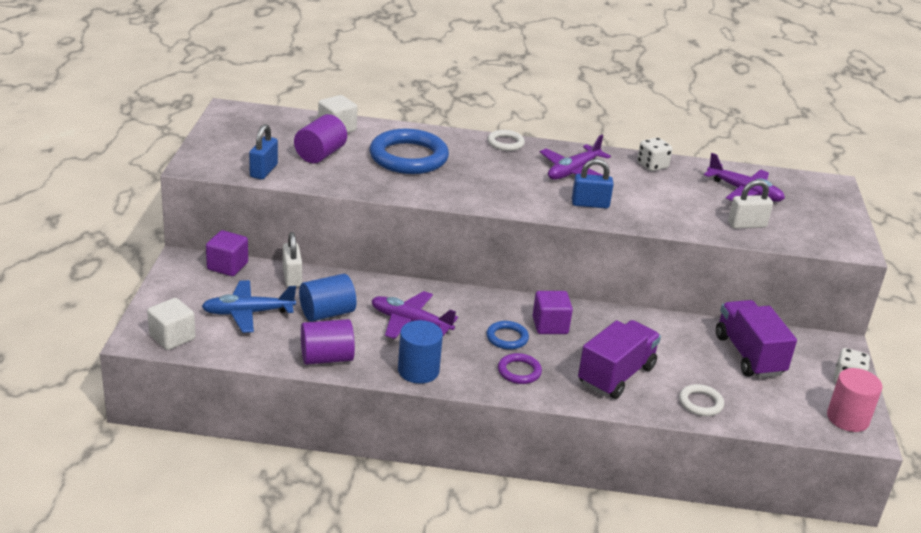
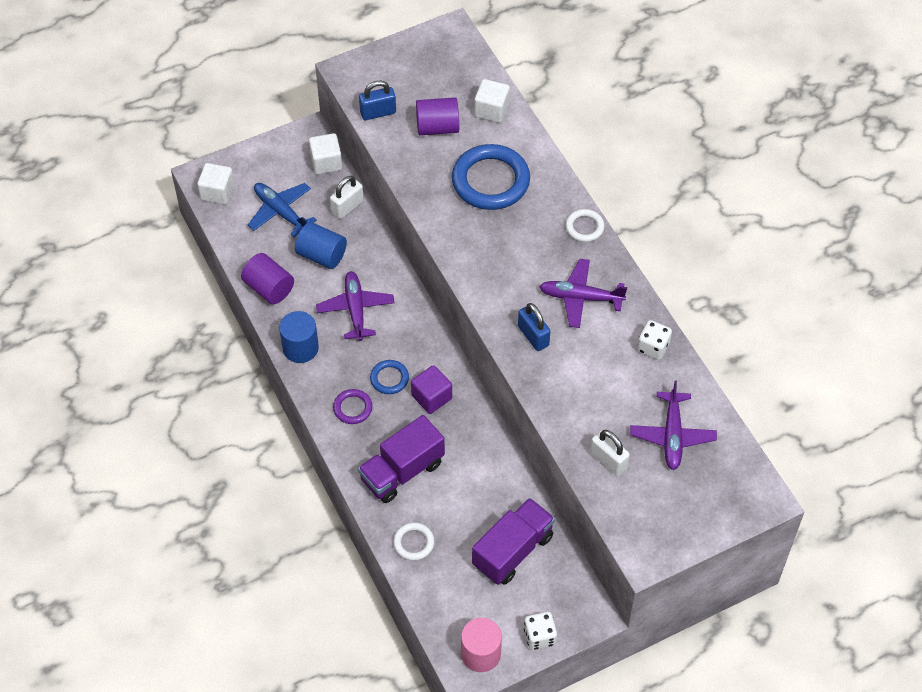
camera: 60 degrees right, 25 degrees up
(227, 266) = (326, 162): purple cube -> white cube
(616, 375) = (402, 471): purple truck -> purple truck turned 135 degrees clockwise

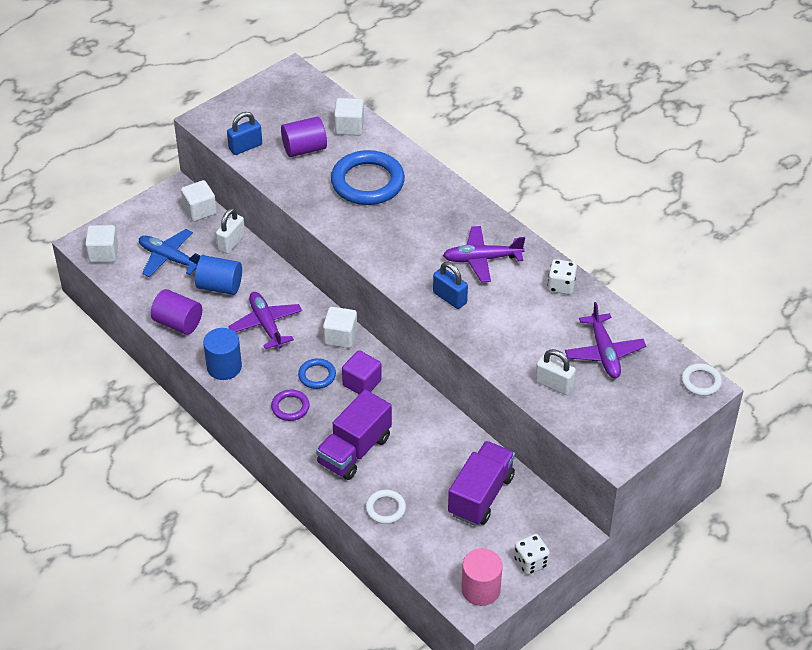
camera: 15 degrees left, 10 degrees down
(425, 340) = (340, 337): none -> white cube
(584, 227) = (465, 203): white ring -> white ring (701, 382)

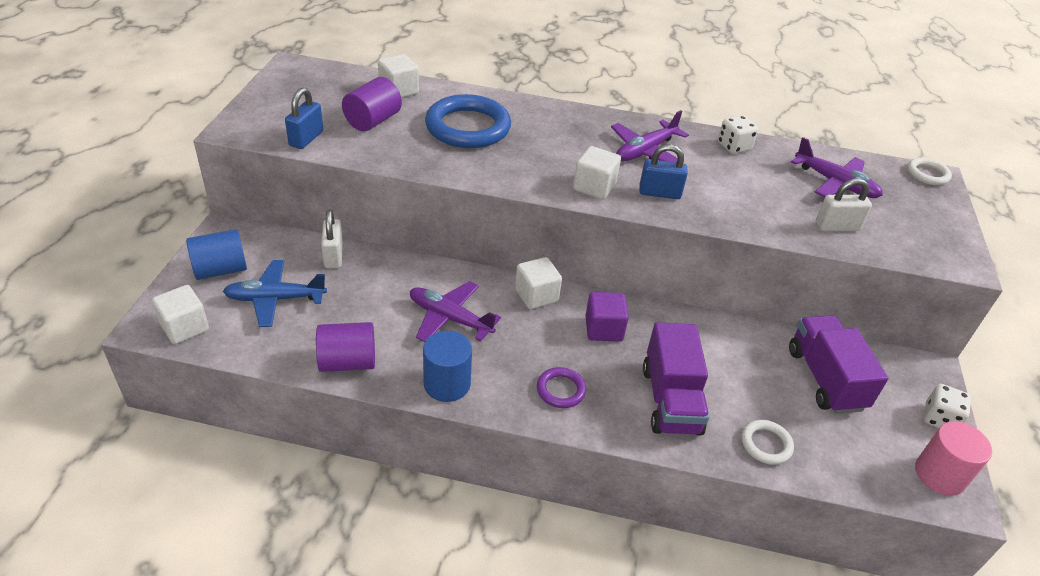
camera: 40 degrees left, 5 degrees down
(200, 210) = (268, 239): white cube -> white cube (594, 187)
(220, 286) = (361, 303): blue cylinder -> blue cylinder (220, 270)
(317, 375) = (553, 343): blue ring -> none

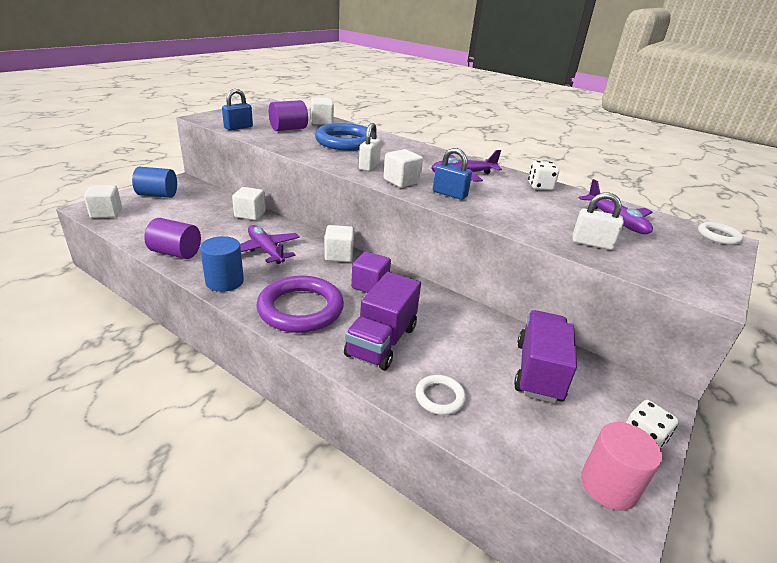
camera: 25 degrees right, 10 degrees down
(275, 299) = (171, 214): blue plane -> none
(333, 256) = (228, 205): white padlock -> white padlock (369, 166)
(377, 264) = (250, 214): none -> white cube
(561, 390) = (300, 309): purple ring -> purple ring, size x2.05

